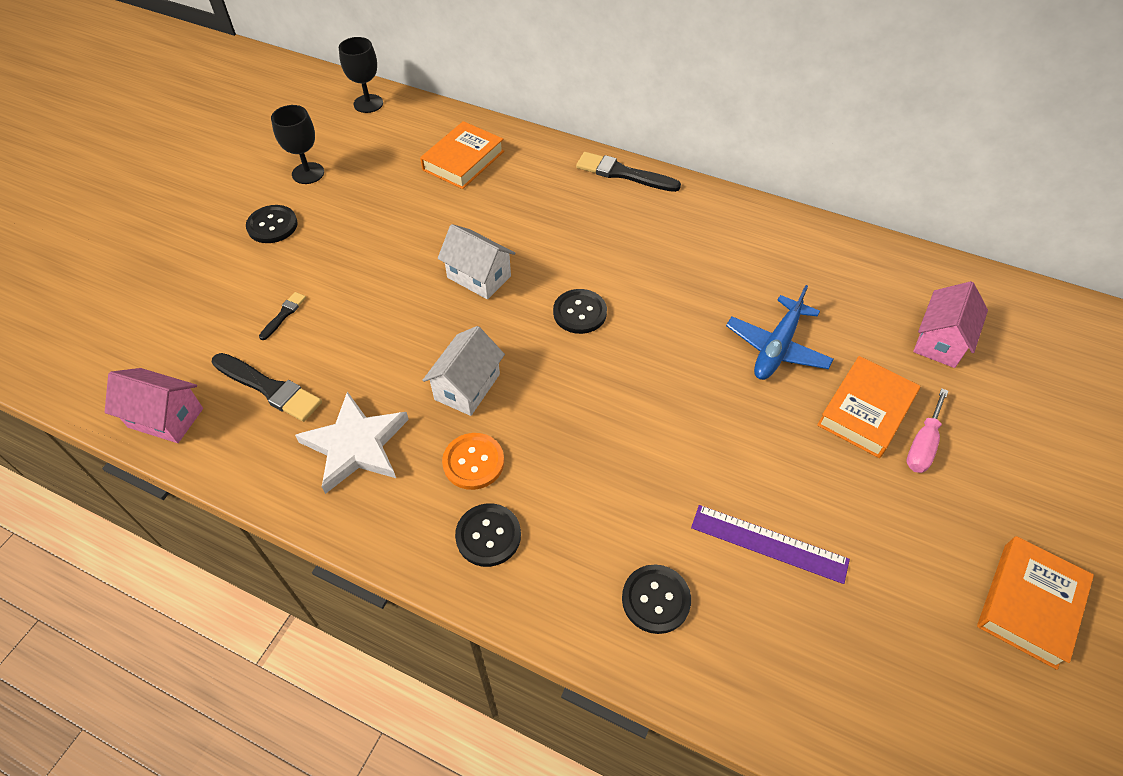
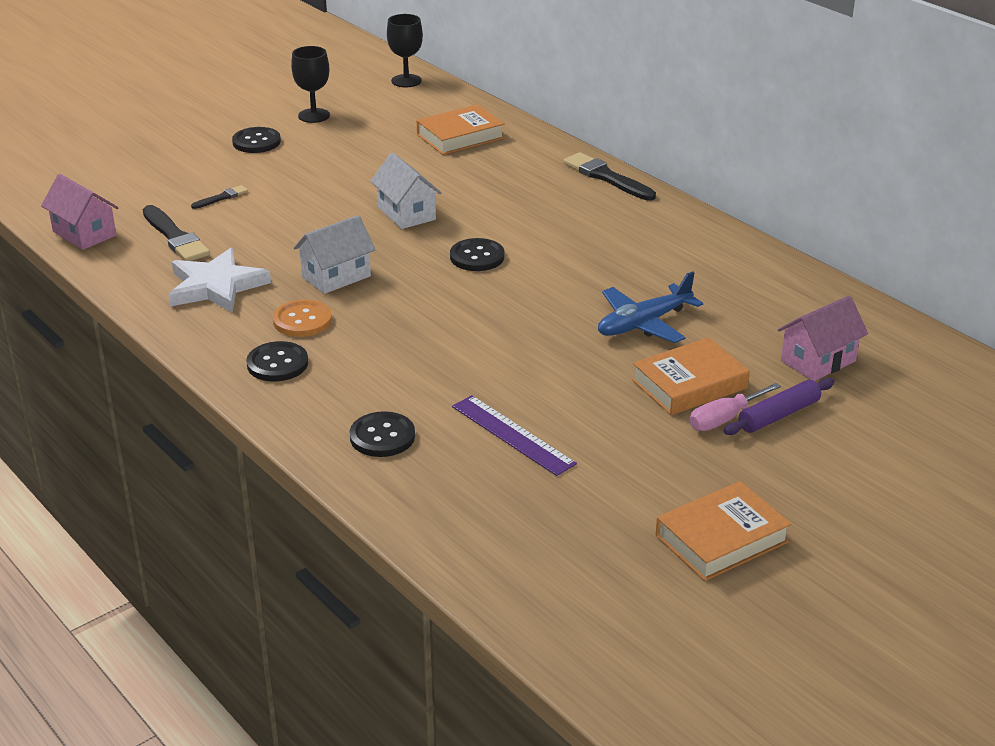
camera: 25 degrees right, 20 degrees down
(959, 421) = (779, 415): none -> purple rolling pin

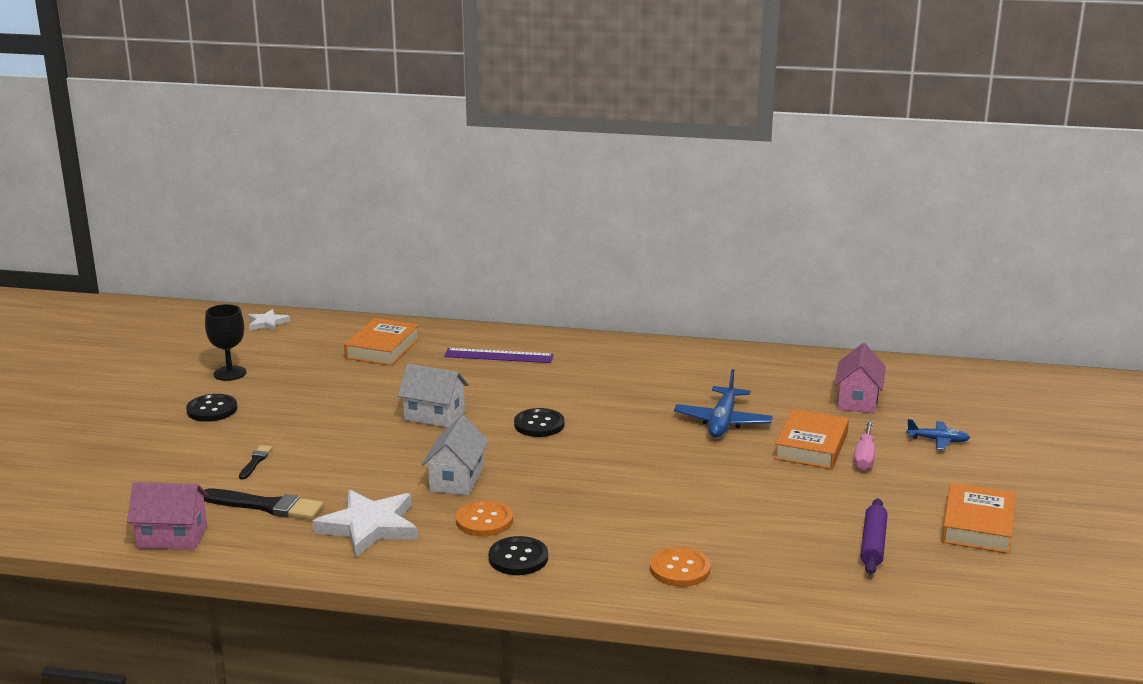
camera: 40 degrees left, 10 degrees down
(382, 436) = (680, 569): black button -> orange button
(406, 81) = (267, 323): black goblet -> white star
(512, 435) = (760, 526): purple ruler -> purple ruler (498, 356)
(606, 177) = (540, 339): black brush -> none
(779, 415) = (889, 441): purple rolling pin -> purple rolling pin (873, 544)
(833, 438) = (938, 440): none -> blue plane

